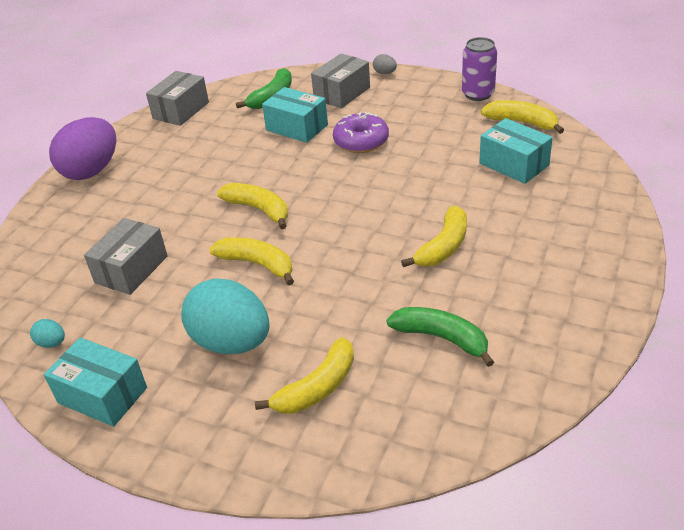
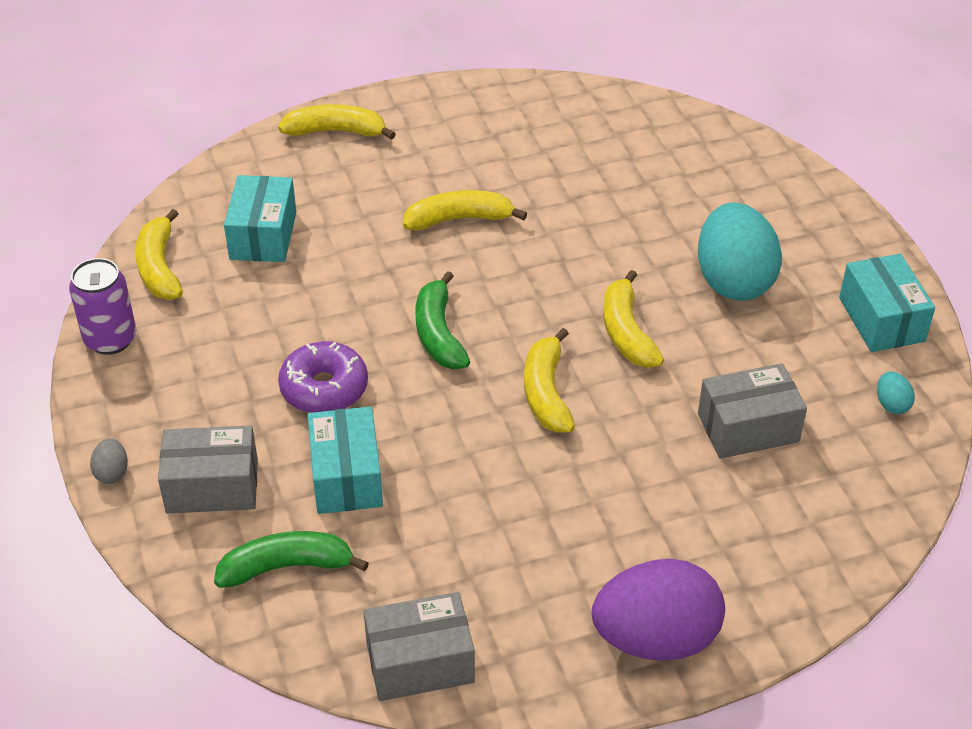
camera: 135 degrees left, 5 degrees up
(317, 388) = (710, 201): yellow banana -> yellow banana (336, 131)
(442, 338) = (578, 164): green banana -> green banana (439, 334)

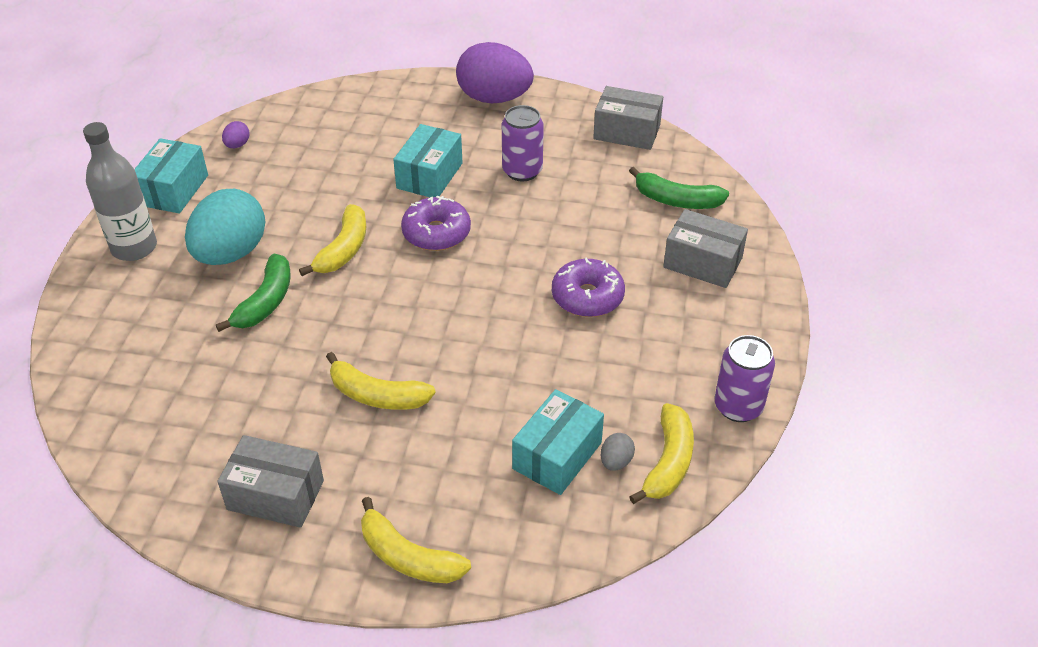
camera: 150 degrees left, 0 degrees up
(112, 472) = (771, 298): grey egg -> grey egg (616, 461)
(346, 476) = (608, 234): turquoise box -> turquoise box (429, 175)
(439, 334) = (475, 303): green banana -> green banana (265, 302)
(516, 524) = (522, 171): none -> purple can
(546, 393) = (436, 233): yellow banana -> purple donut
(748, 428) = (335, 166): grey box -> grey box (275, 495)
(832, 247) = (134, 248): none -> grey bottle
(891, 404) = (237, 145): turquoise egg -> purple egg

